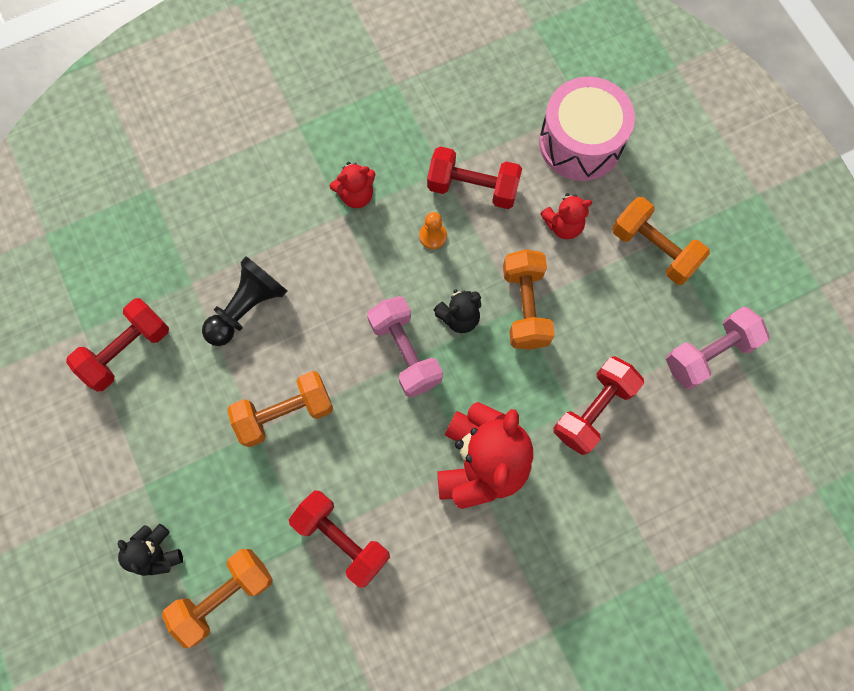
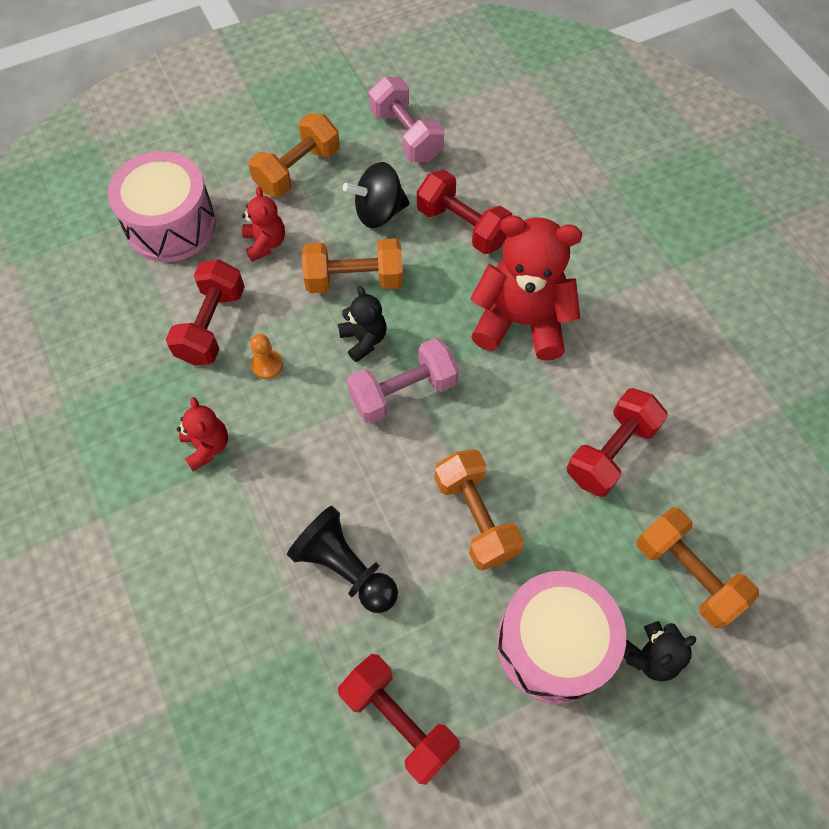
camera: 90 degrees left, 10 degrees down
(174, 472) = (553, 644): none -> pink drum
(606, 327) = (378, 212): none -> black spinning top

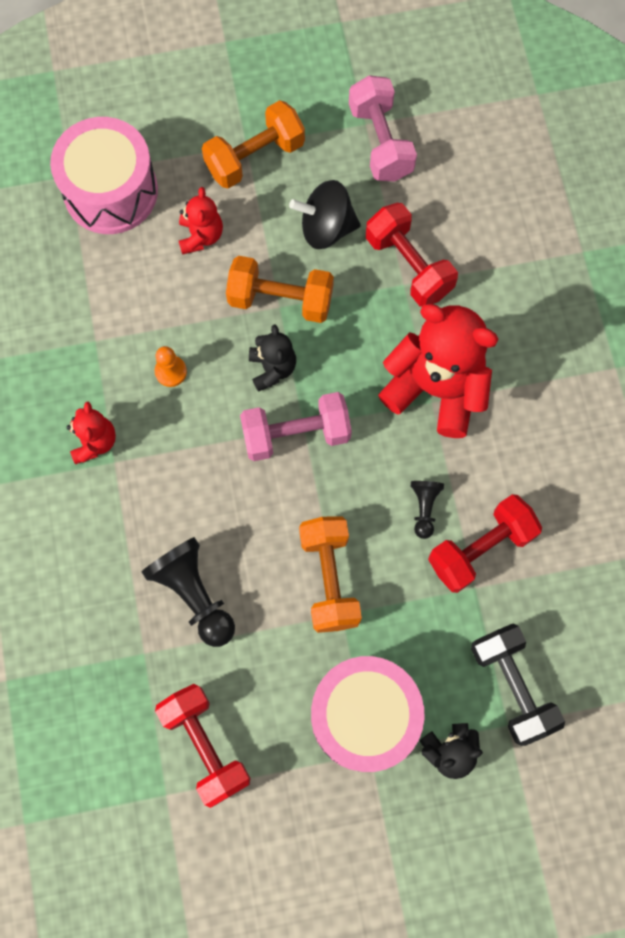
camera: 15 degrees right, 10 degrees up
(212, 325) = (127, 315): red dumbbell -> none
(545, 429) = (424, 508): none -> black pawn
(687, 574) = (512, 686): orange dumbbell -> black dumbbell

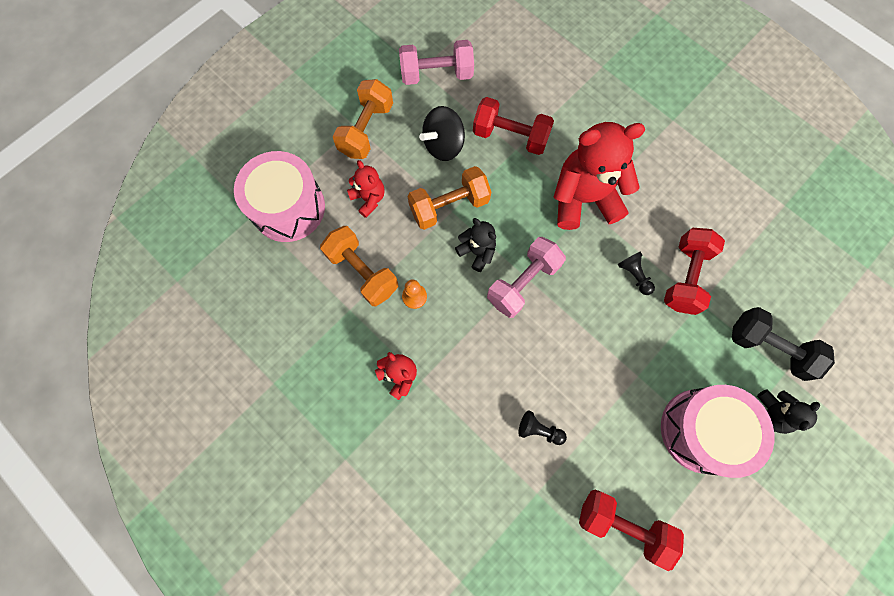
camera: 35 degrees left, 0 degrees up
(194, 594) = (539, 430): black pawn -> black pawn, size x0.54
(329, 578) = (613, 359): orange dumbbell -> orange dumbbell (362, 272)
(380, 142) = (436, 74): pink dumbbell -> pink dumbbell turned 45 degrees counterclockwise

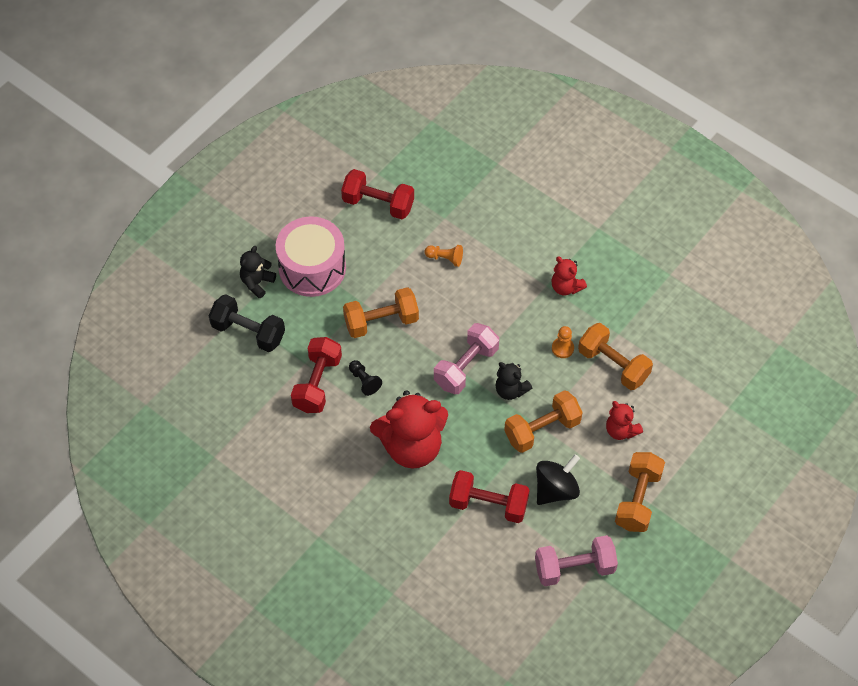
camera: 175 degrees right, 15 degrees down
(288, 207) = (696, 416): pink drum -> none
(539, 430) = (445, 258): black pawn -> orange pawn
(616, 348) = (381, 321): none -> orange dumbbell

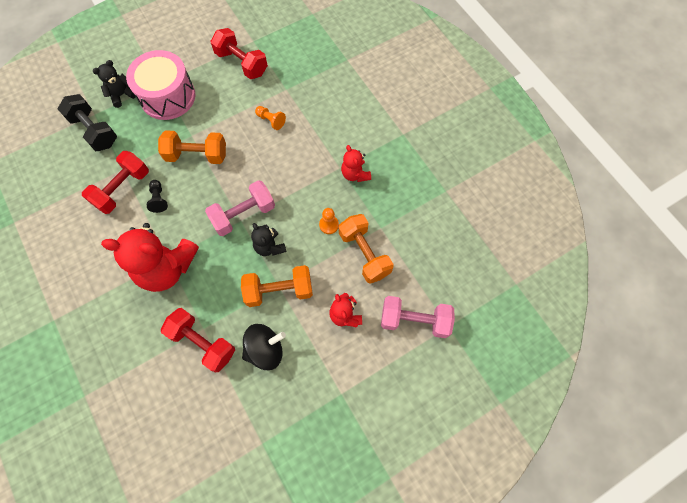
camera: 20 degrees right, 10 degrees up
(574, 568) = (246, 432): pink dumbbell -> pink dumbbell (414, 320)
(638, 499) = (331, 386): orange dumbbell -> none

